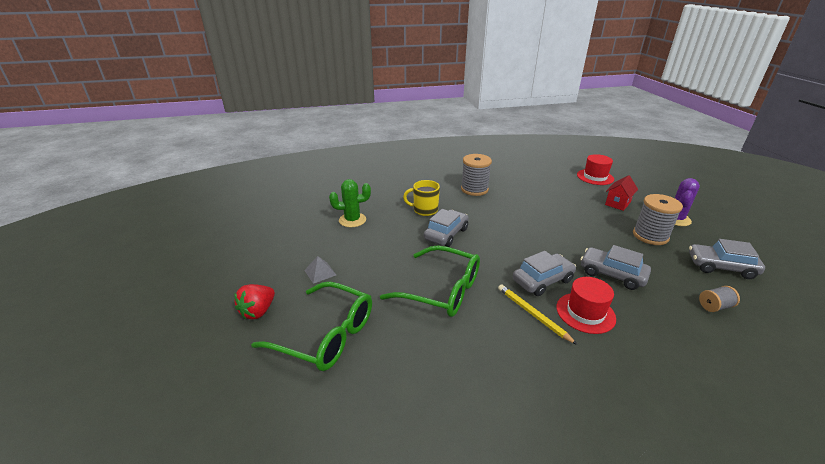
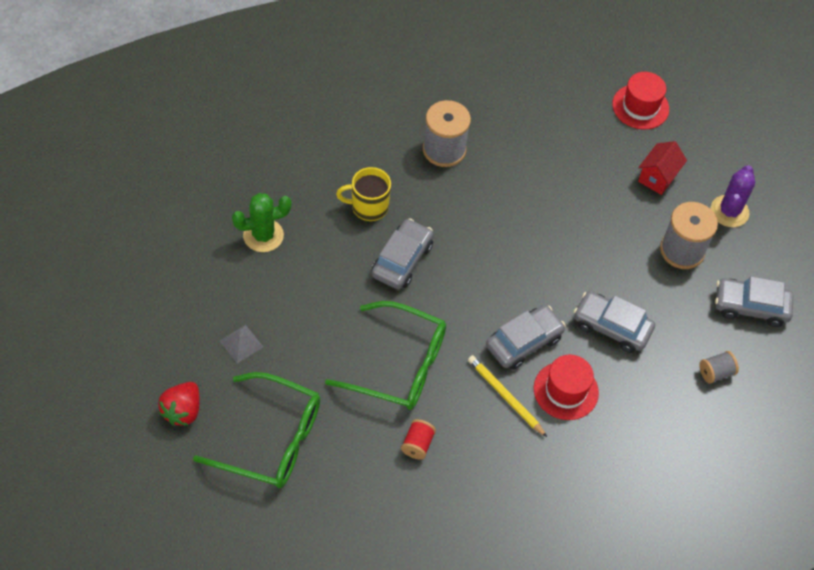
camera: 10 degrees left, 25 degrees up
(456, 345) = (417, 444): none -> red spool

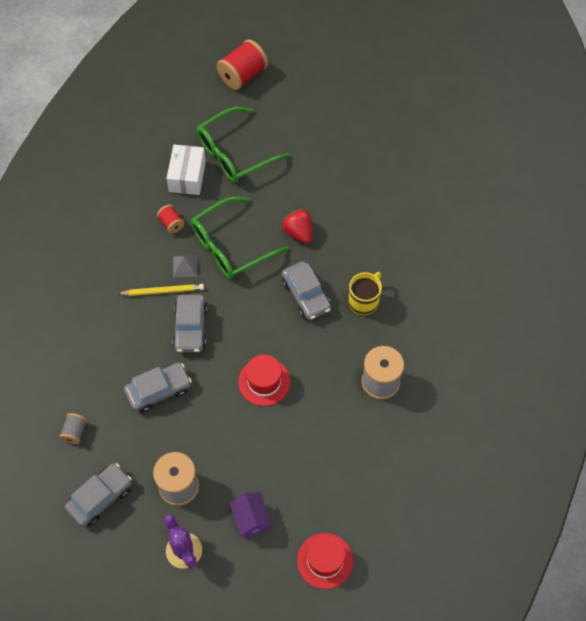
camera: 130 degrees right, 5 degrees up
(142, 507) = (243, 75): none -> red spool
(182, 411) = (287, 121): red strawberry -> red strawberry (298, 232)
(241, 344) = (311, 172): grey pyramid -> grey pyramid (185, 266)
(263, 235) = (384, 226): green cactus -> none
(342, 470) = (187, 176): none -> white box
(566, 390) = (138, 329): red hat -> red hat (264, 381)
(657, 177) = (251, 520): red house -> purple house

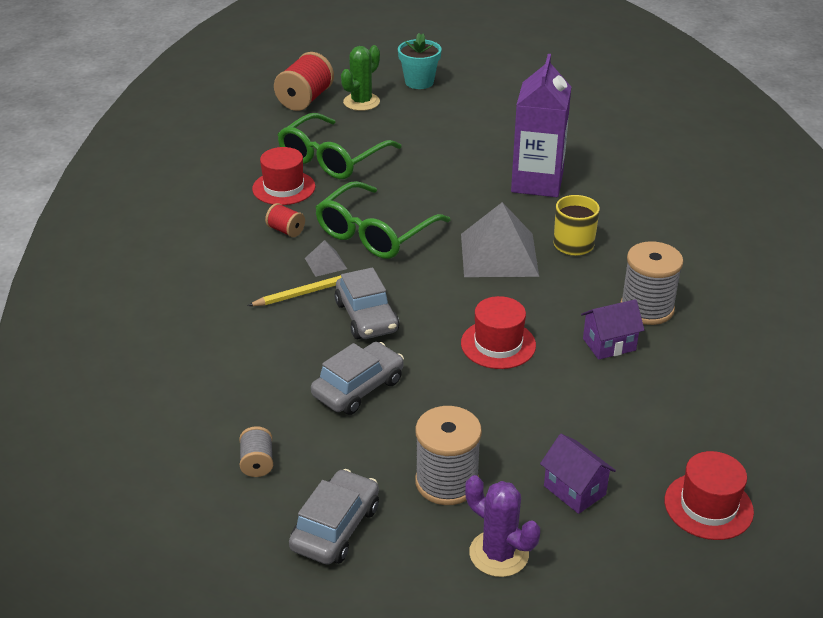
camera: 20 degrees left, 25 degrees down
(187, 176) = (283, 188): white box -> red hat
(284, 91) = (361, 102): none -> green cactus
(298, 232) = (453, 205): red strawberry -> none
(306, 295) = (499, 254): grey car -> grey pyramid
(337, 406) = (609, 344): none -> purple house
(339, 78) = (419, 82): none -> turquoise flower pot
(371, 227) = (537, 182): none -> purple carton

